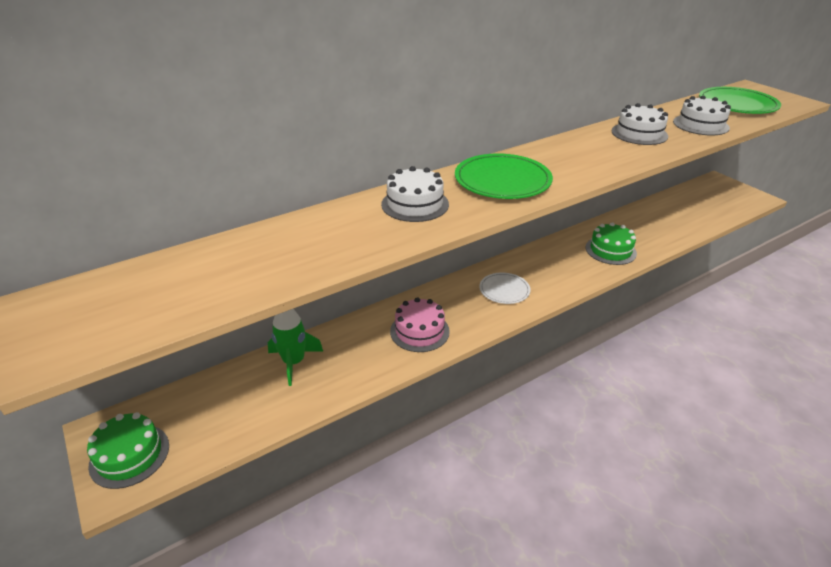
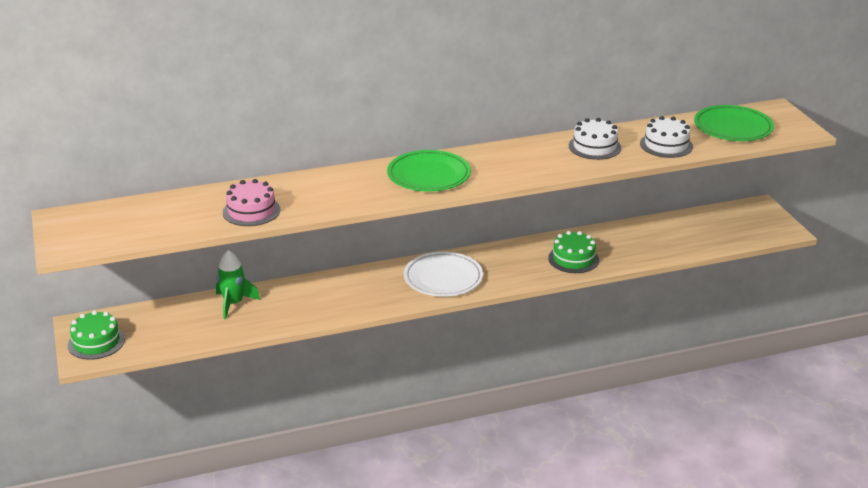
camera: 15 degrees right, 5 degrees down
(415, 204) = (343, 185): white cake -> none
(419, 331) = (347, 298): pink cake -> pink cake (251, 211)
(504, 290) = (443, 278): white plate -> white plate, size x1.65

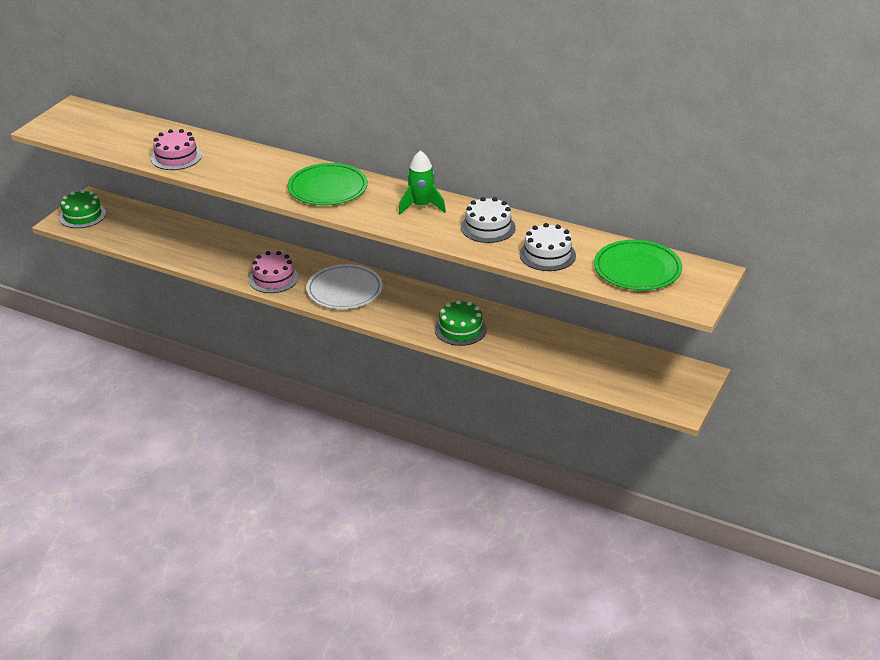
camera: 45 degrees right, 5 degrees up
(233, 304) = (190, 233): green rocket -> green rocket (421, 206)
(371, 299) = (273, 278): none -> pink cake

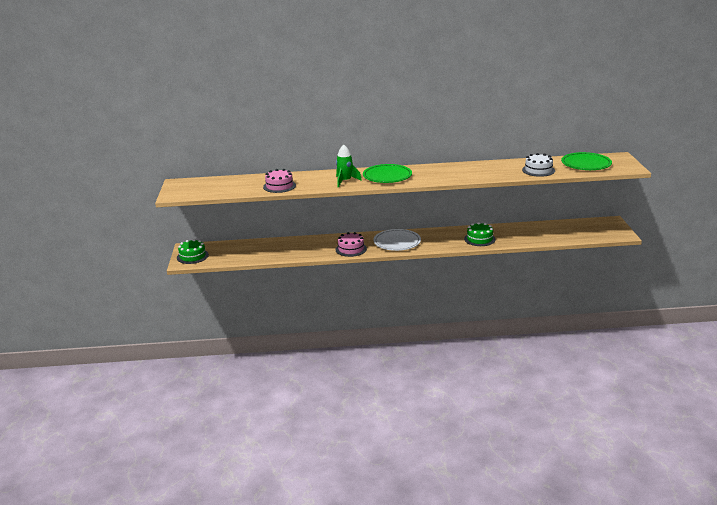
camera: 30 degrees left, 10 degrees down
(421, 206) = (447, 170): green rocket -> green rocket (345, 181)
(488, 227) = (493, 169): white cake -> none

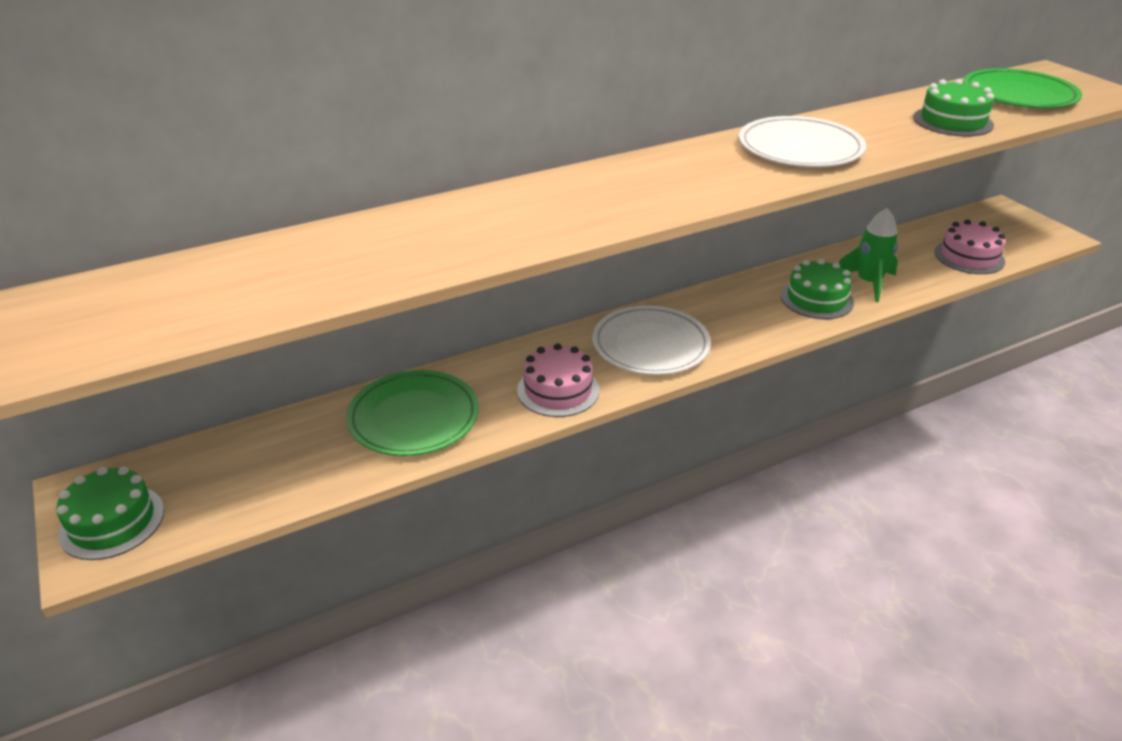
camera: 25 degrees left, 10 degrees up
(279, 186) = (366, 267): pink cake -> pink cake (969, 257)
(345, 181) = (546, 219): green rocket -> green rocket (868, 283)
(387, 176) = (640, 186): green plate -> green plate (414, 417)
(461, 172) = (800, 148): none -> white plate
(538, 170) = (952, 121): white cake -> green cake

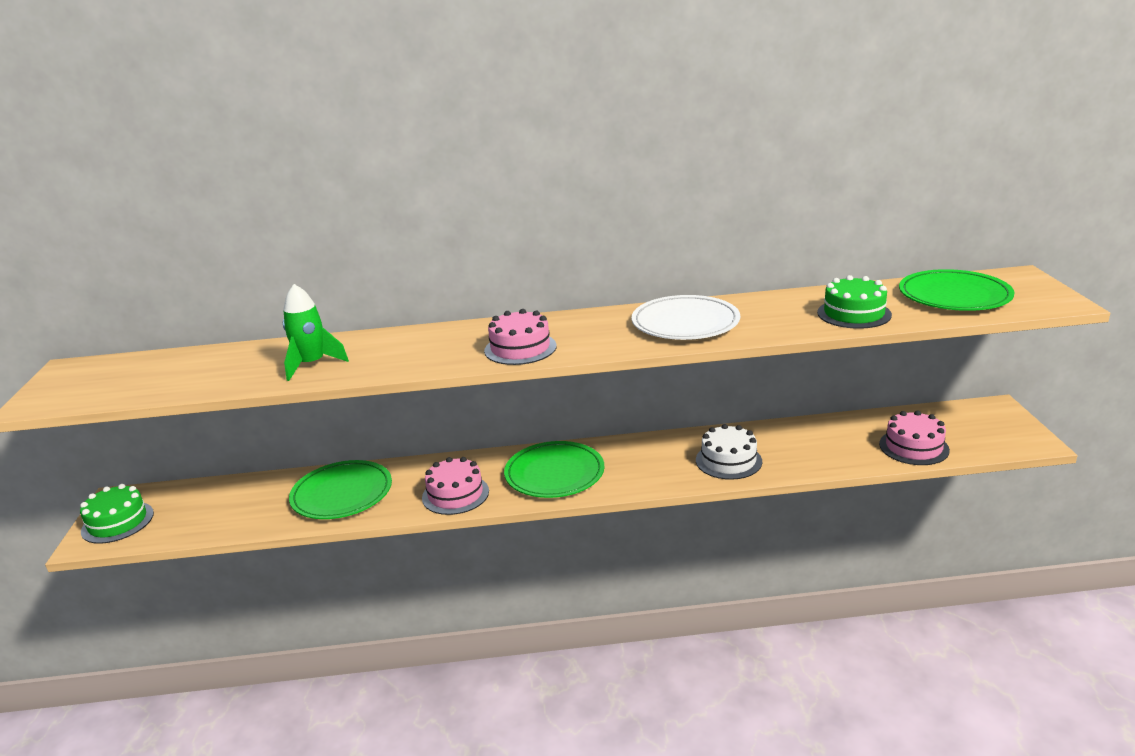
camera: 25 degrees right, 10 degrees down
(650, 345) = (554, 474): white plate -> green plate
(651, 198) = (520, 348): none -> pink cake
(816, 299) = (728, 461): green cake -> white cake
(868, 283) = (790, 455): green rocket -> green rocket (312, 364)

